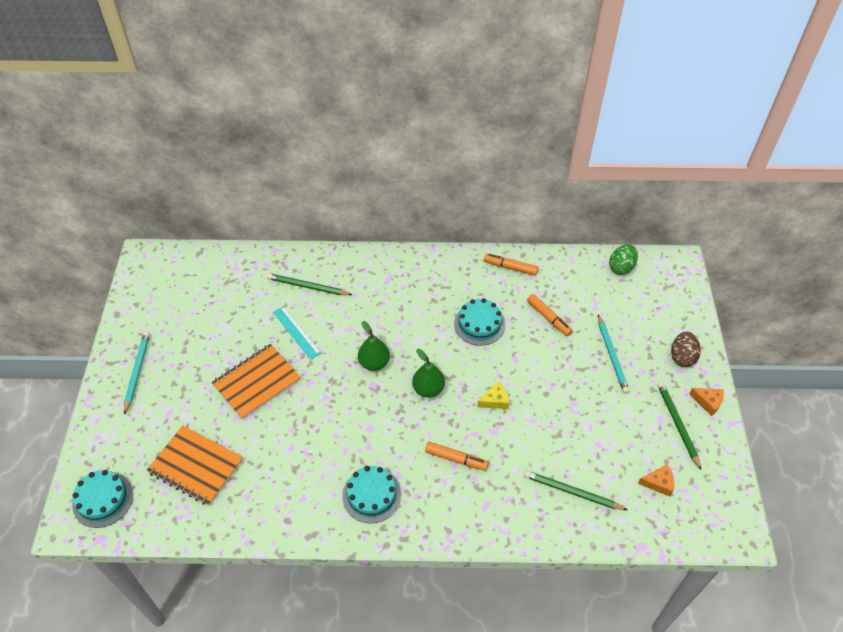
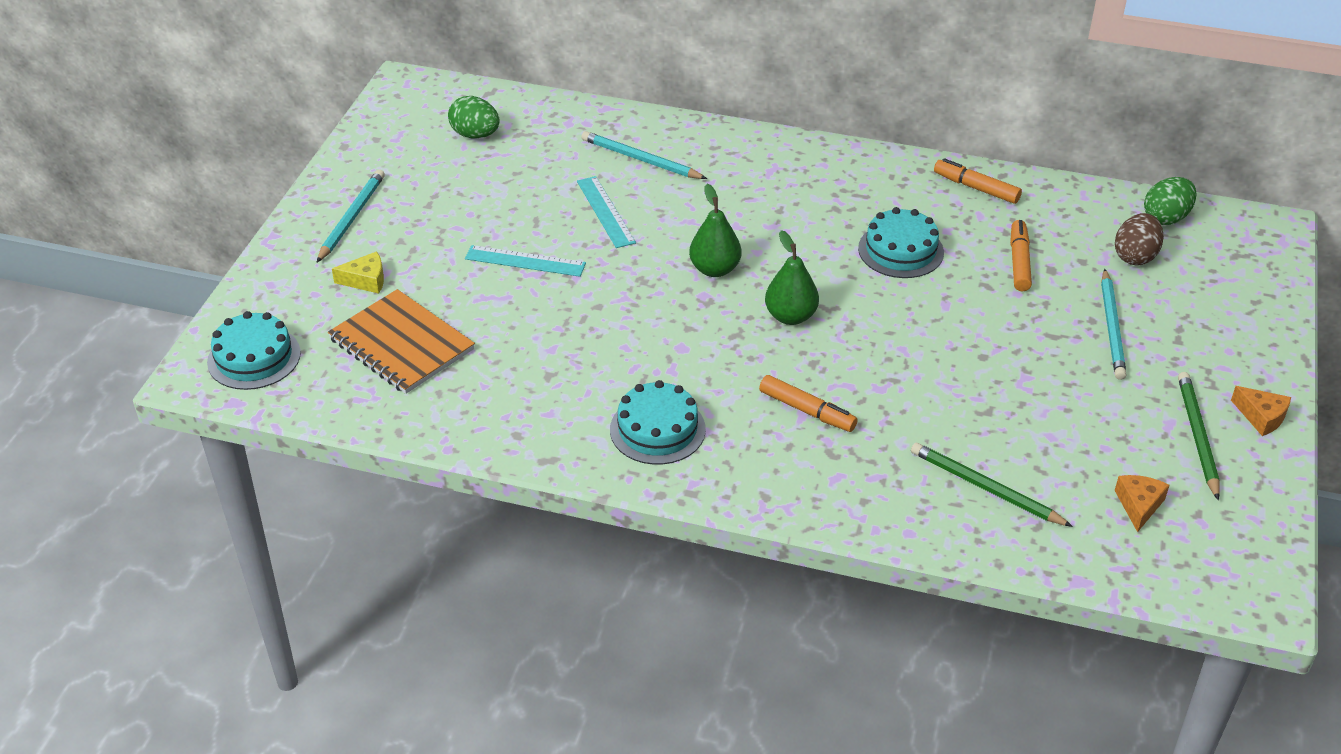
camera: 15 degrees right, 10 degrees down
(199, 288) = (475, 135): none -> green egg
(257, 382) = (525, 261): orange notebook -> turquoise ruler
(307, 287) = (641, 159): green pencil -> turquoise pencil
(495, 400) = (895, 349): yellow cheese -> yellow cheese (366, 280)
(548, 318) = (1019, 262): orange marker -> orange marker turned 150 degrees counterclockwise
(658, 483) = (1139, 505): orange cheese -> orange cheese turned 90 degrees counterclockwise
(682, 357) = (1235, 350): brown egg -> brown egg (1135, 256)

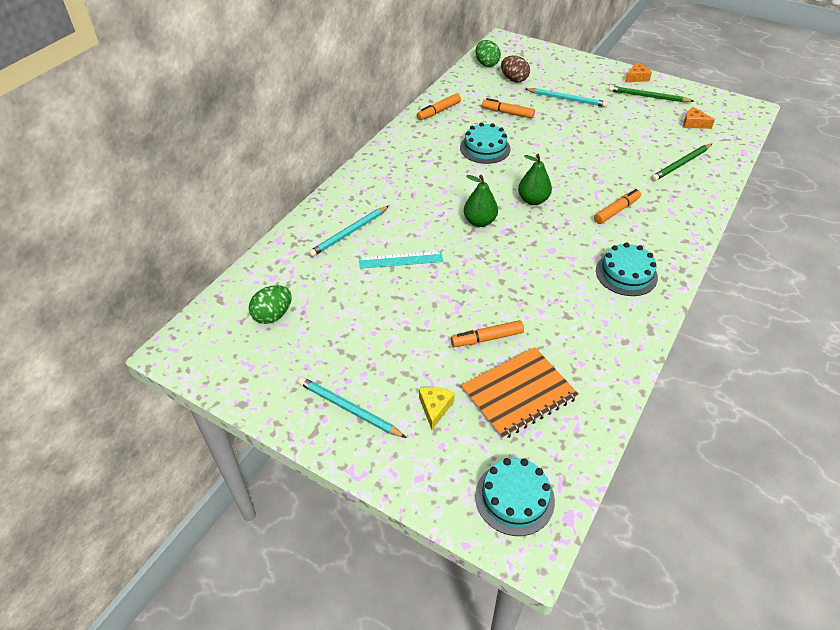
camera: 75 degrees left, 5 degrees up
(486, 306) = (487, 338): none -> orange marker
(525, 261) = (442, 309): turquoise ruler -> none

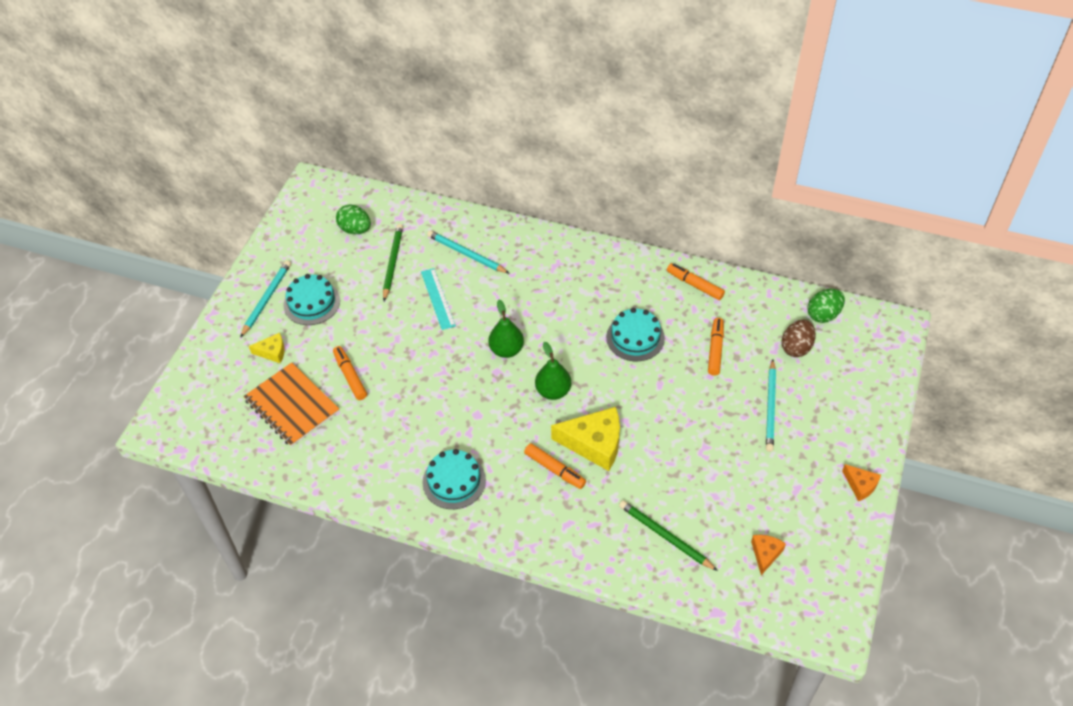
camera: 80 degrees right, 5 degrees up
(514, 498) = (195, 413): turquoise cake -> turquoise cake (312, 302)
(591, 185) = (594, 443): none -> yellow cheese
(648, 97) = (814, 499): green pencil -> green pencil (392, 263)

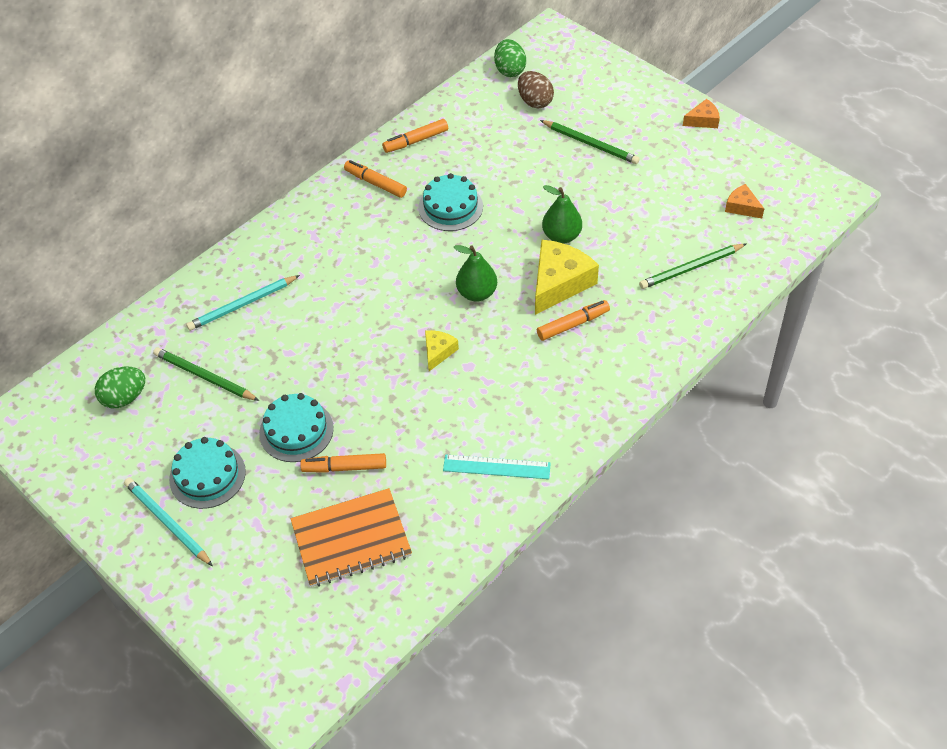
camera: 65 degrees left, 0 degrees up
(272, 352) = (256, 538): yellow cheese -> yellow cheese (438, 352)
(437, 298) = (288, 351): turquoise ruler -> turquoise ruler (496, 467)
(454, 481) = (542, 413): turquoise cake -> turquoise cake (296, 430)
(506, 350) = (399, 313): green pear -> green pear (561, 236)
(715, 350) = (502, 156): orange marker -> orange marker (375, 183)
(770, 407) = (590, 144): turquoise pencil -> green pencil

